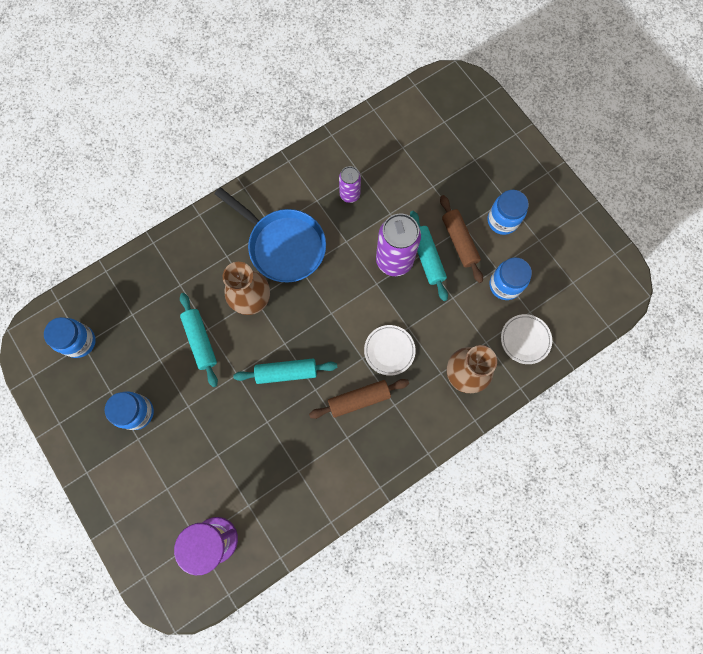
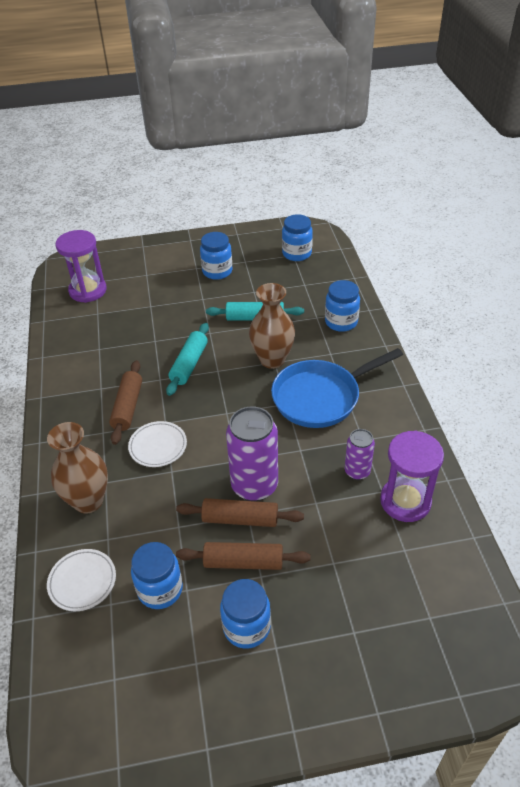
camera: 115 degrees right, 30 degrees down
(179, 261) = (341, 322): none -> blue jar
(362, 156) = (405, 501): none -> purple hourglass
(427, 258) = (240, 519): turquoise rolling pin -> brown rolling pin

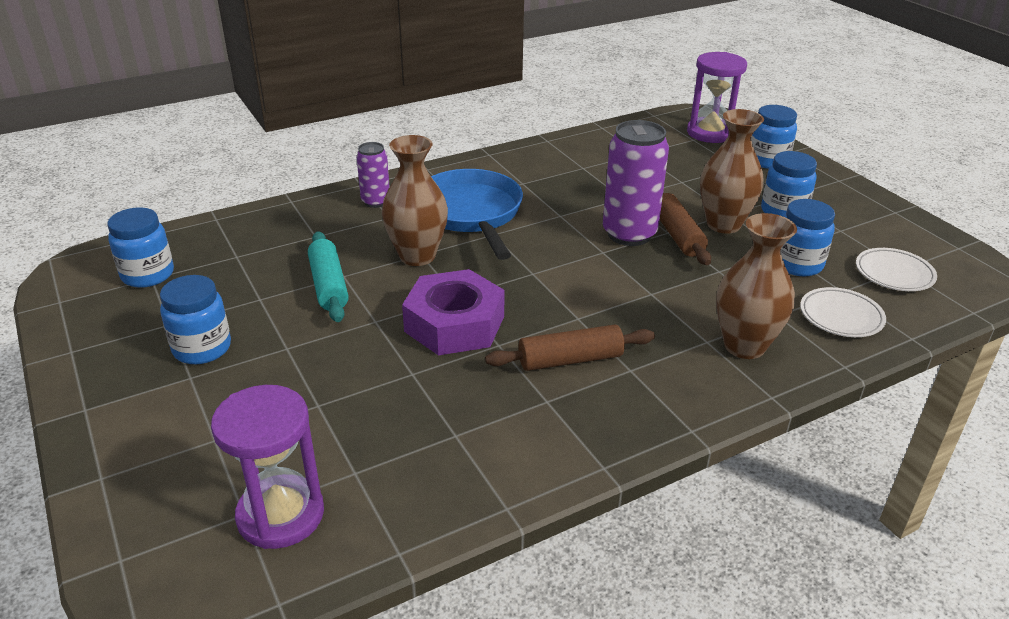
camera: 110 degrees left, 10 degrees down
(158, 446) = (621, 313): white plate -> white plate (894, 274)
(189, 364) = (454, 324): turquoise rolling pin -> purple nut
(243, 562) = (723, 224): brown rolling pin -> brown vase
(320, 397) = (471, 213): blue pan -> blue pan turned 150 degrees counterclockwise
(341, 322) = (322, 217): blue jar -> blue jar (767, 161)
(357, 471) = (568, 181): purple can -> purple can (375, 202)
(405, 501) = (587, 156): purple hourglass -> purple hourglass (710, 133)

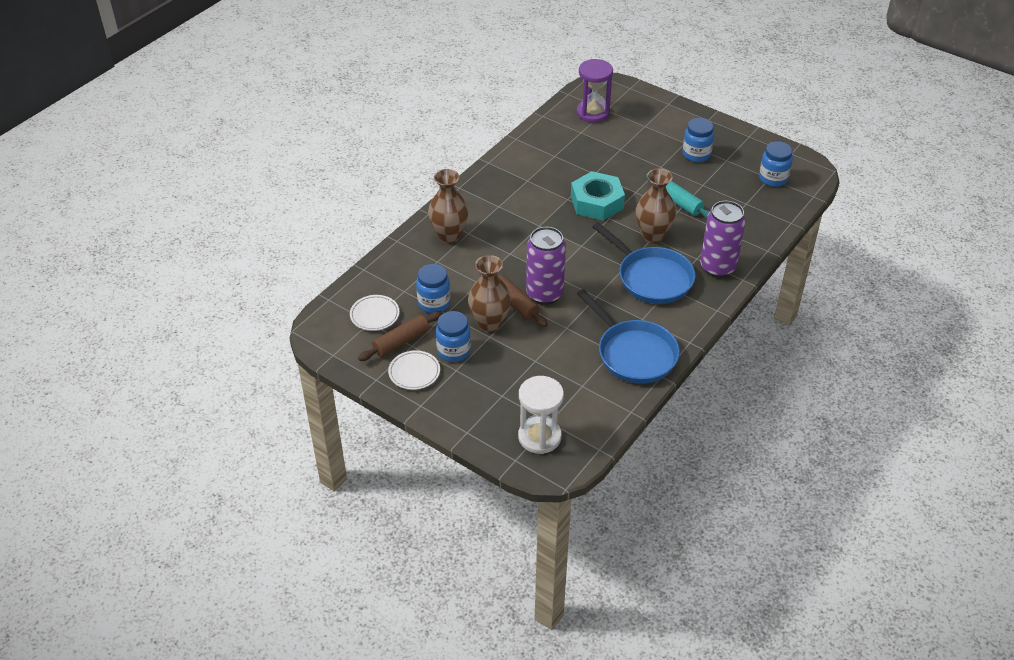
camera: 155 degrees right, 10 degrees up
(375, 202) = (717, 267): purple can -> purple can, size x1.79
(454, 324) = (596, 202): purple nut -> turquoise nut
(561, 160) = (633, 353): none -> blue pan
(570, 359) = (529, 202): brown rolling pin -> brown rolling pin (401, 342)
(710, 133) = (539, 437): purple hourglass -> white hourglass
(767, 161) = (480, 411): blue jar -> none
(841, 316) = (402, 271): white plate -> white plate (414, 372)

